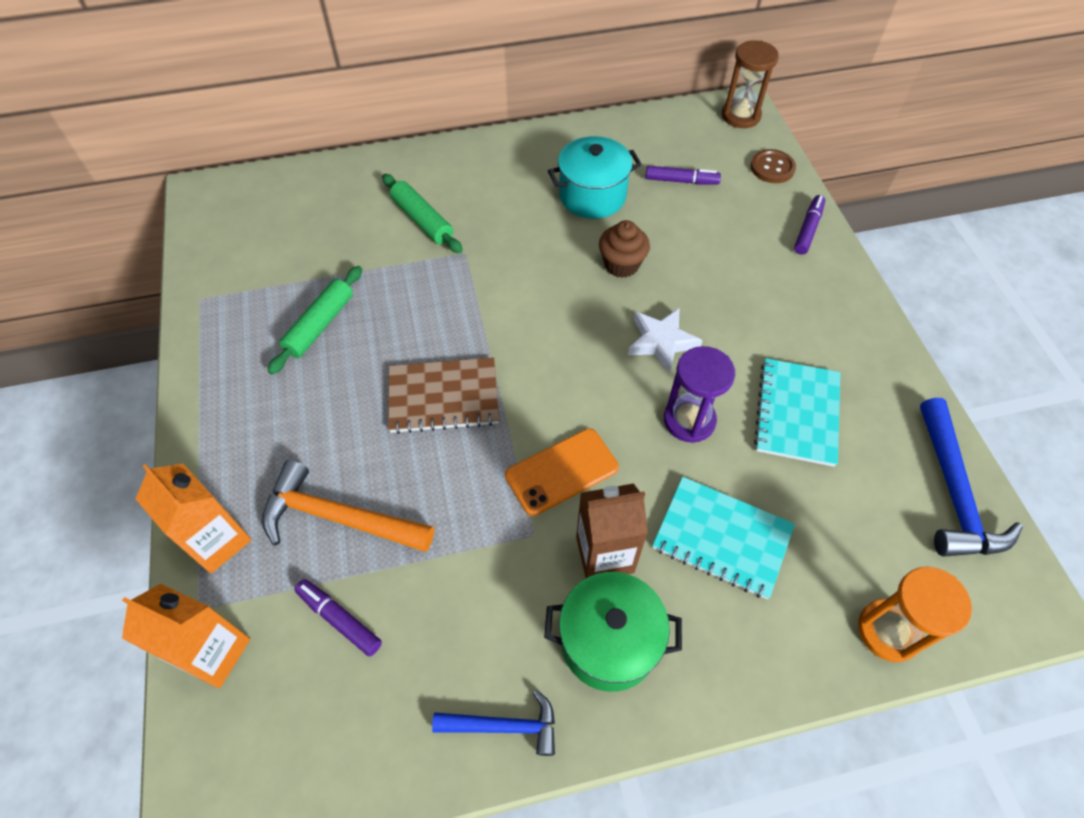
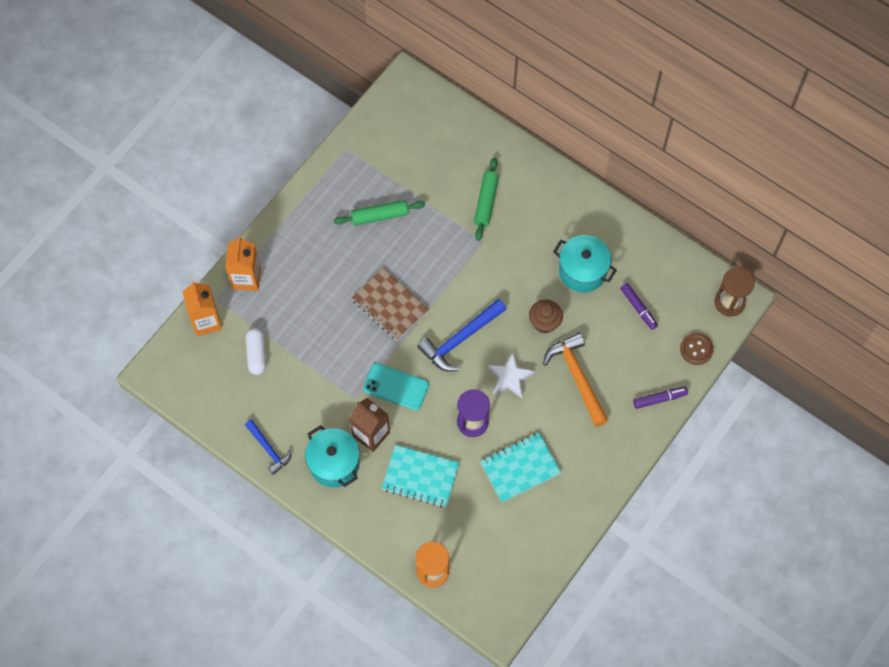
camera: 50 degrees right, 10 degrees up
(339, 517) = (296, 315): orange hammer -> orange hammer (577, 377)
(339, 619) = (256, 354): purple marker -> white capsule
(561, 472) = (396, 387): orange phone -> turquoise phone
(609, 642) = (334, 463): green pot -> turquoise pot
(722, 538) = (420, 477): turquoise notebook -> turquoise notebook turned 60 degrees counterclockwise
(953, 492) = (533, 563): blue hammer -> blue hammer (460, 339)

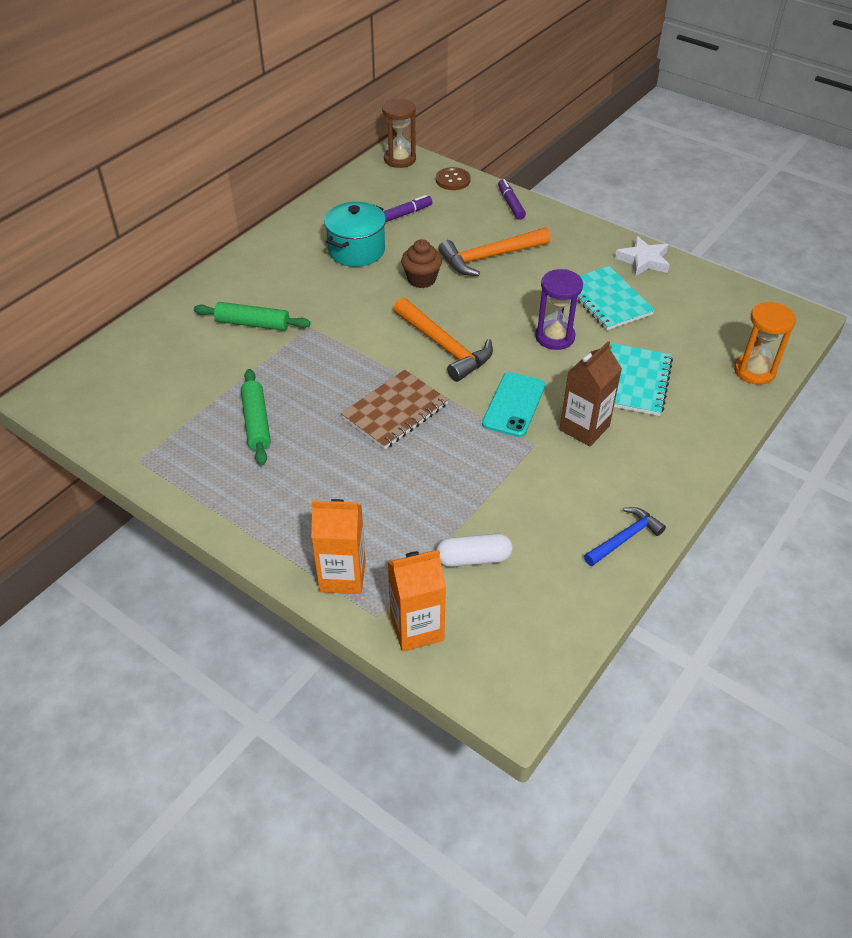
camera: 90 degrees left, 20 degrees down
(334, 463) = (633, 465): turquoise pot -> none
(460, 339) = (444, 346): blue hammer -> orange hammer
(509, 378) = (494, 307): white star -> white star (643, 260)

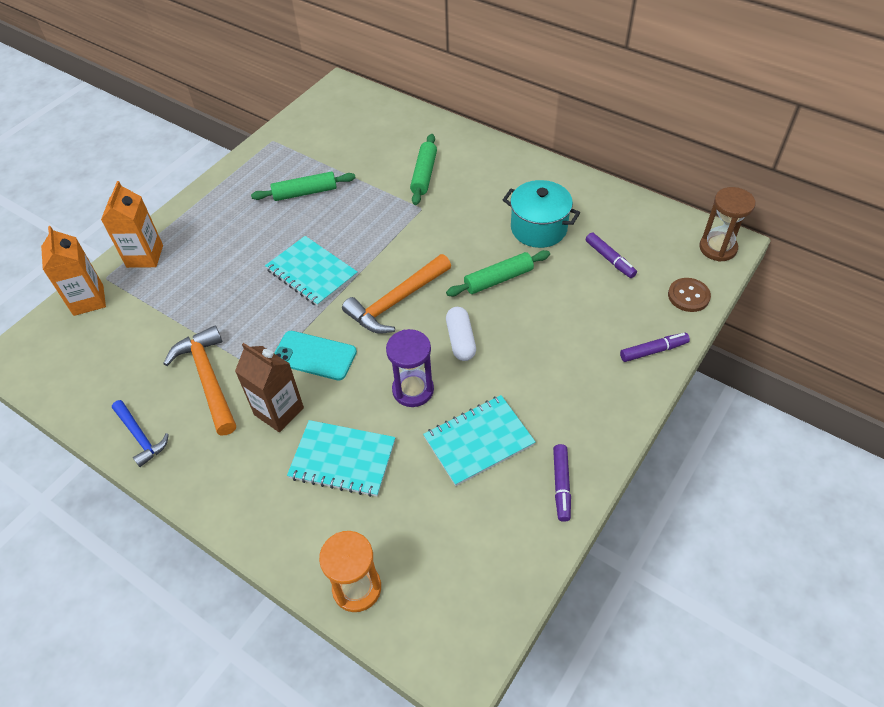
camera: 90 degrees right, 5 degrees up
(395, 411) = (311, 273): brown notebook -> turquoise notebook
(421, 279) = (498, 279): brown cupcake -> green rolling pin
(473, 558) = (143, 331): white capsule -> white capsule (461, 340)
(489, 257) = (544, 333): orange hammer -> orange hammer (208, 379)
(643, 260) = (561, 485): white star -> purple marker

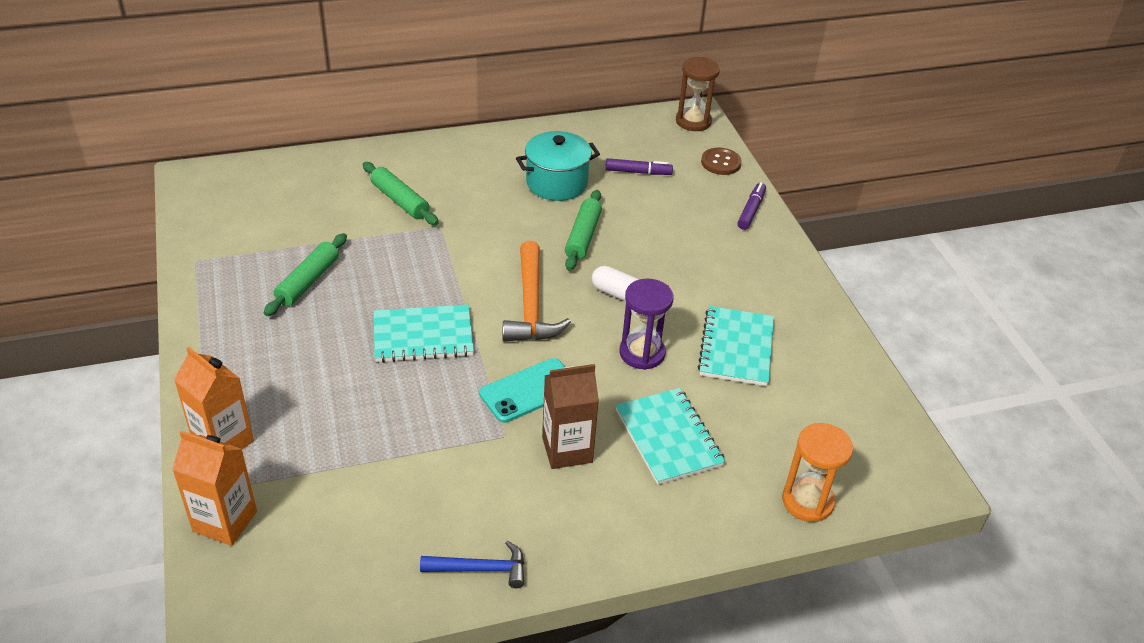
camera: 55 degrees left, 10 degrees down
(208, 379) = (467, 479): orange hammer -> none
(342, 460) = (668, 438): turquoise notebook -> turquoise notebook turned 75 degrees counterclockwise
(561, 485) = (822, 331): purple marker -> none

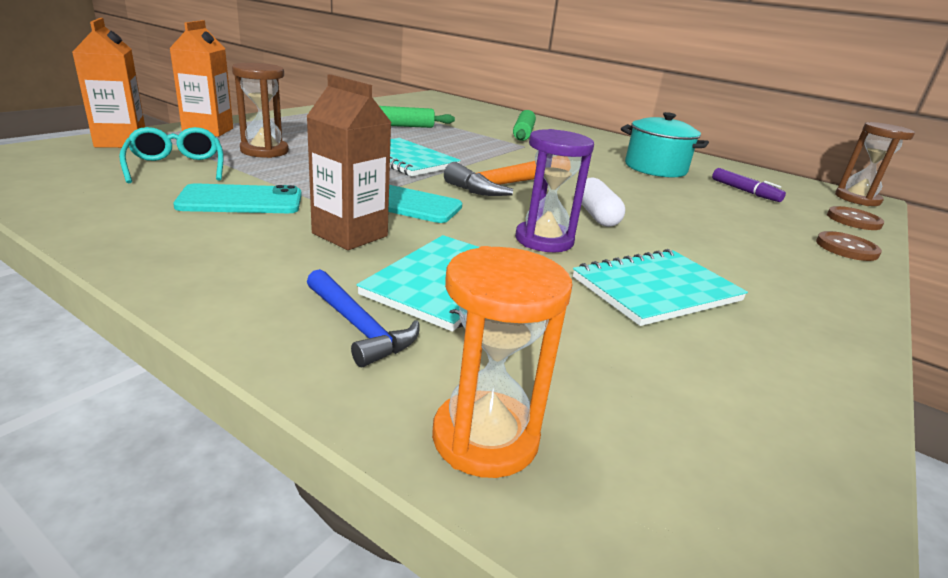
camera: 50 degrees right, 15 degrees down
(330, 423) = (264, 151): none -> brown hourglass
(339, 501) = (176, 167): none -> turquoise glasses
(459, 485) = (241, 201): none -> turquoise phone
(480, 569) = (124, 231): blue hammer -> blue hammer (358, 327)
(583, 236) = (625, 187): green rolling pin -> none
(751, 211) = (846, 248): purple marker -> brown button

